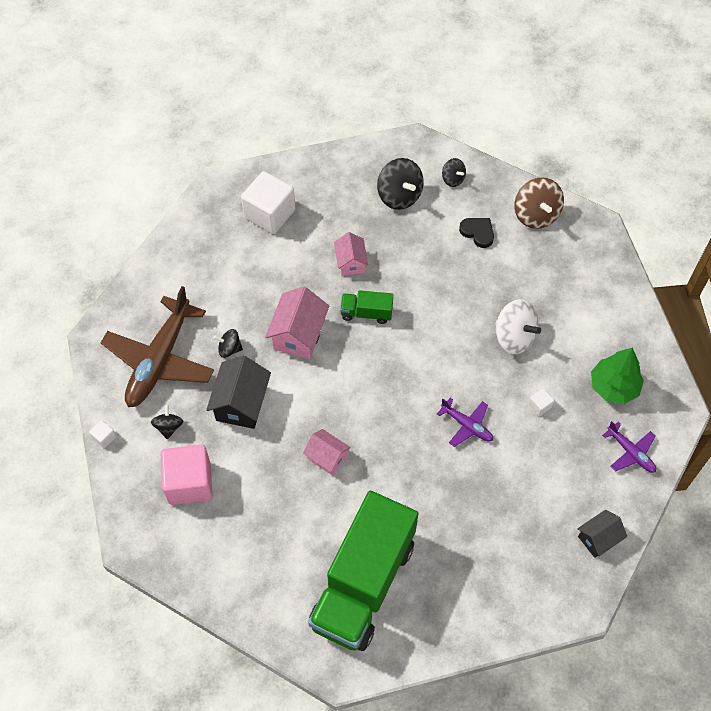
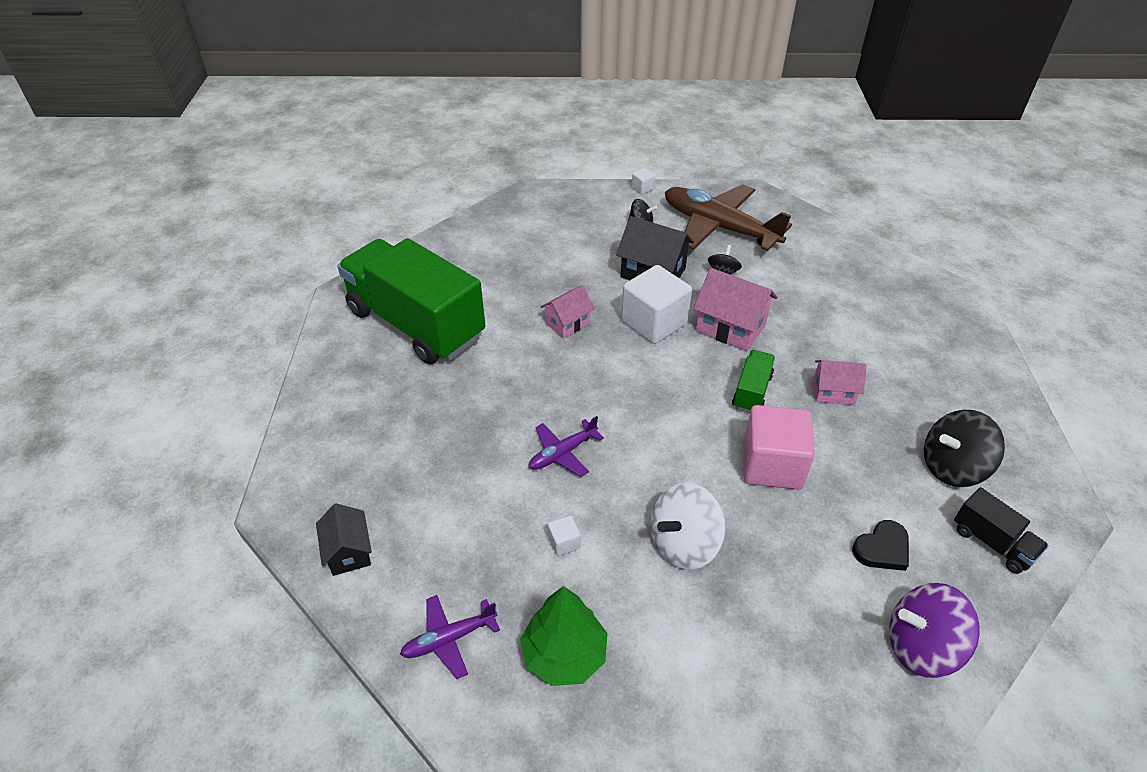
camera: 105 degrees right, 15 degrees down
(189, 483) = (577, 230): pink cube -> pink cube (772, 465)
(270, 214) = (913, 332): white cube -> white cube (654, 322)
(453, 179) = (992, 543): black spinning top -> black truck
(536, 215) = (921, 646): brown spinning top -> purple spinning top

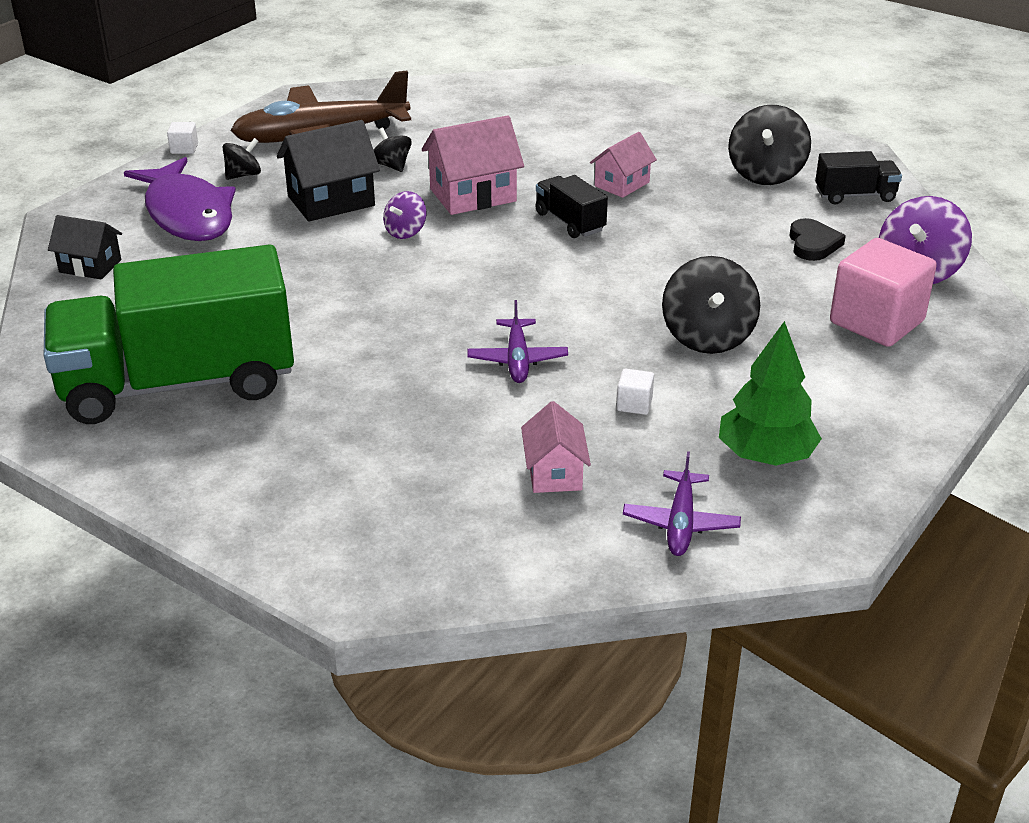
camera: 55 degrees left, 10 degrees down
(348, 552) = (490, 558): black house -> black house (90, 266)
(567, 323) = (331, 282): pink house -> pink house (554, 473)
(578, 229) = (187, 214): none -> purple fish
(654, 322) = (405, 232): white cube -> purple spinning top
(683, 544) = (707, 337): white spinning top -> black spinning top
(752, 391) = (570, 222): green truck -> black truck
(772, 465) = (669, 252): pink cube -> pink cube (876, 322)

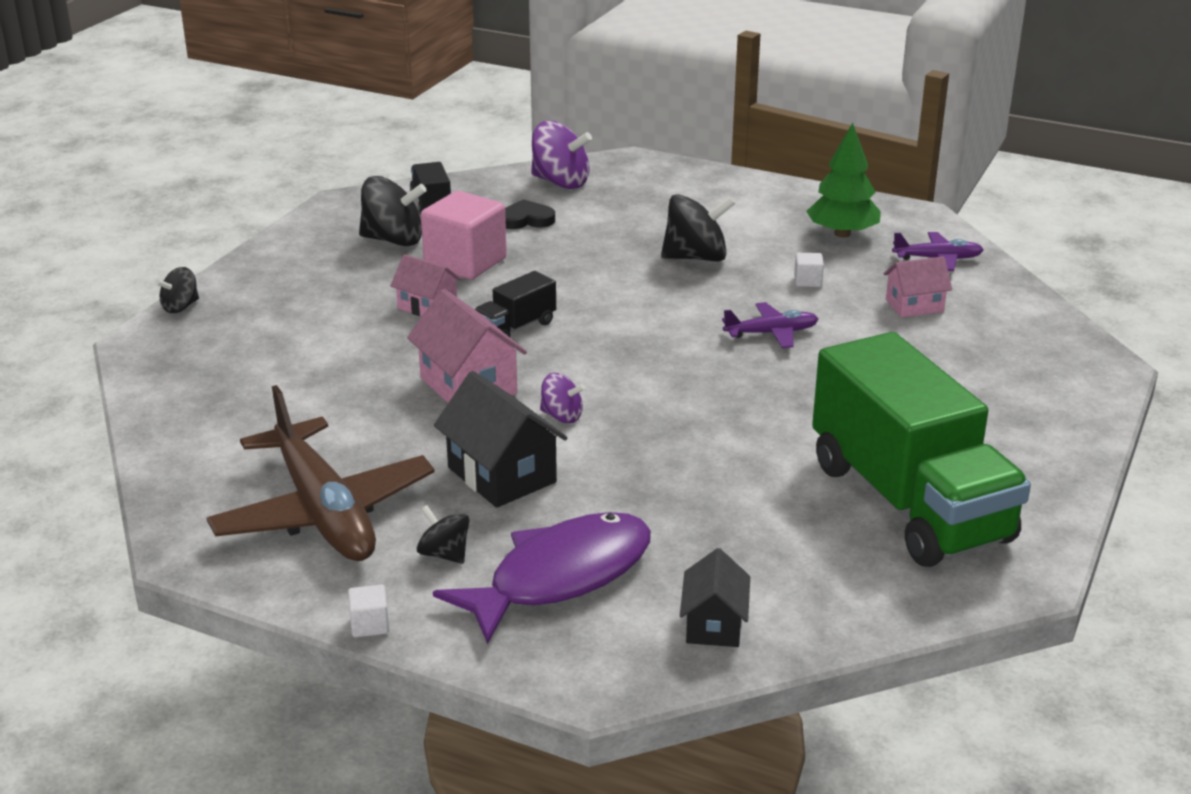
camera: 100 degrees left, 5 degrees down
(392, 166) = (402, 446): black spinning top -> black spinning top (180, 307)
(876, 322) = (644, 197): pink cube -> pink cube (465, 262)

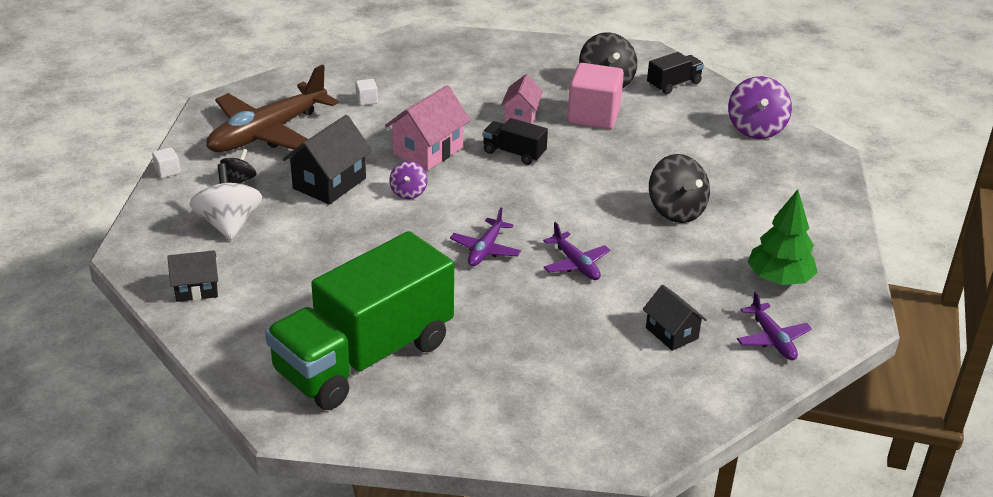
camera: 70 degrees right, 5 degrees up
(180, 307) = (467, 35): black spinning top -> none
(526, 219) = (679, 126): black heart -> none
(560, 577) = (229, 224): purple fish -> white spinning top
(718, 384) = (485, 250): none -> purple plane
(807, 281) = (675, 271): white cube -> white cube (367, 100)
(914, 305) = (671, 333): pink house -> black house

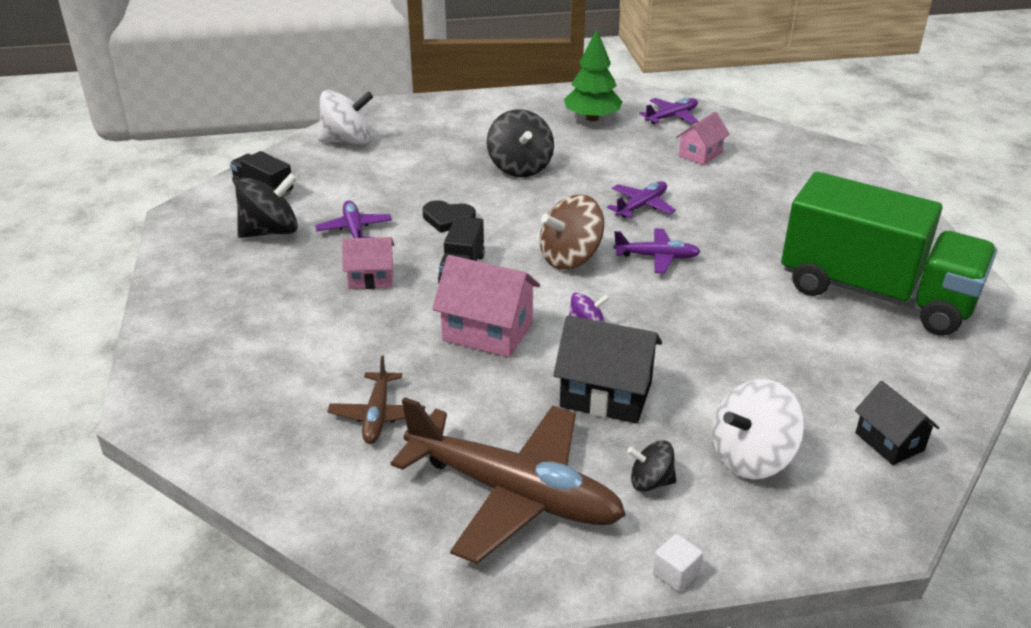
camera: 105 degrees left, 0 degrees up
(367, 100) = (377, 415): white cube -> brown plane
(506, 205) = (570, 258): none -> brown spinning top
(593, 116) = (354, 230): pink cube -> purple plane
(594, 158) = (448, 219): none -> black heart
(671, 333) = (700, 154): black house -> pink house
(676, 211) = (520, 167): black spinning top -> black spinning top turned 120 degrees clockwise
(756, 129) = (347, 141): purple spinning top -> white spinning top

